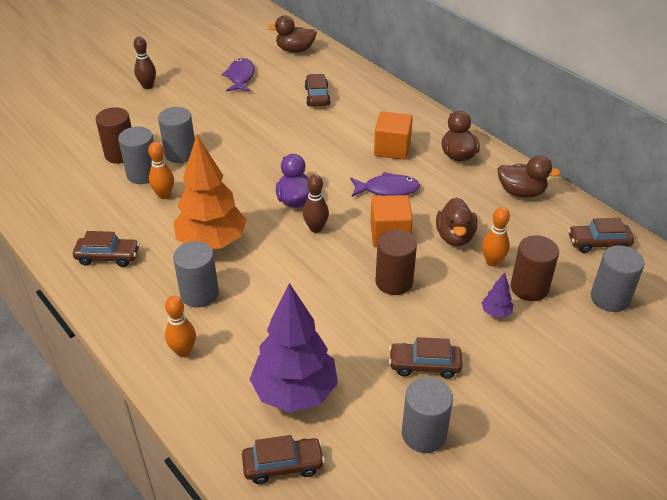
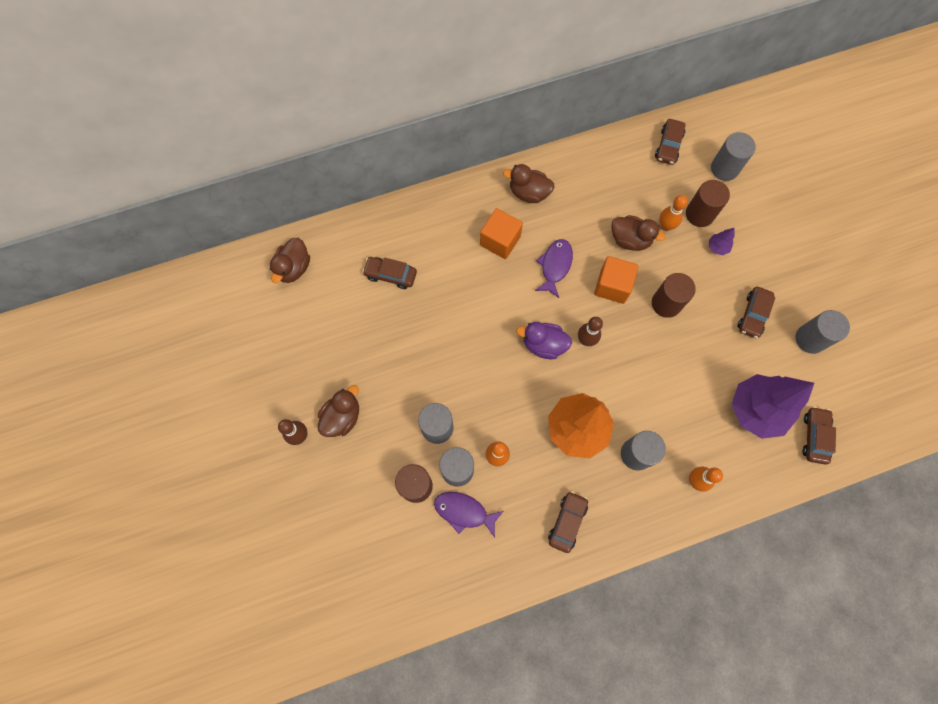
camera: 70 degrees left, 30 degrees up
(240, 77) = (323, 337): purple fish -> purple fish (464, 512)
(521, 192) = (594, 168): brown duck -> brown duck (342, 417)

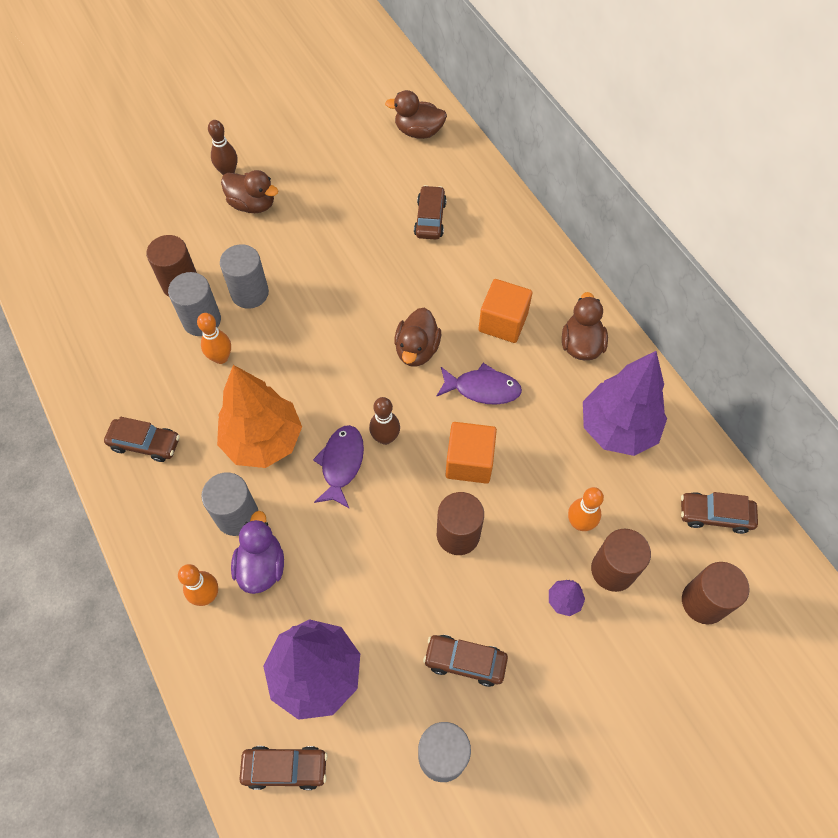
camera: 80 degrees right, 10 degrees down
(464, 512) = (153, 334): purple fish -> purple fish (341, 464)
(543, 345) = (370, 389): purple duck -> purple duck (261, 566)
(599, 186) = (617, 429): none -> purple tree
(630, 240) = (545, 477): brown duck -> brown duck (417, 350)
(724, 168) = (703, 602): grey cylinder -> brown cylinder

